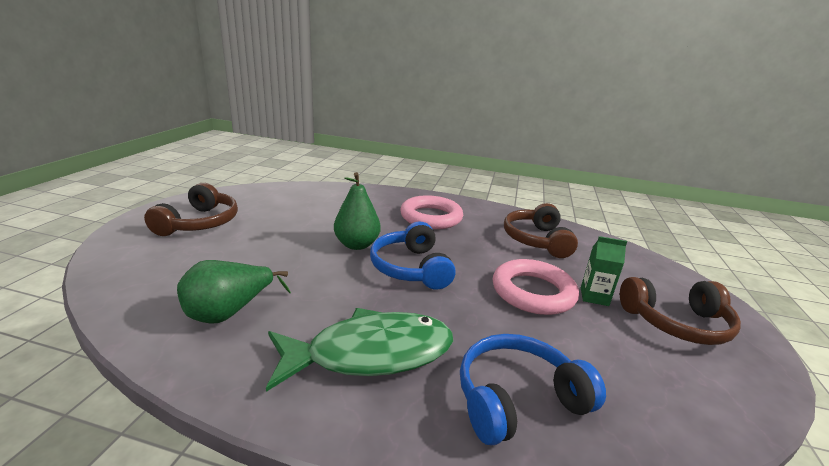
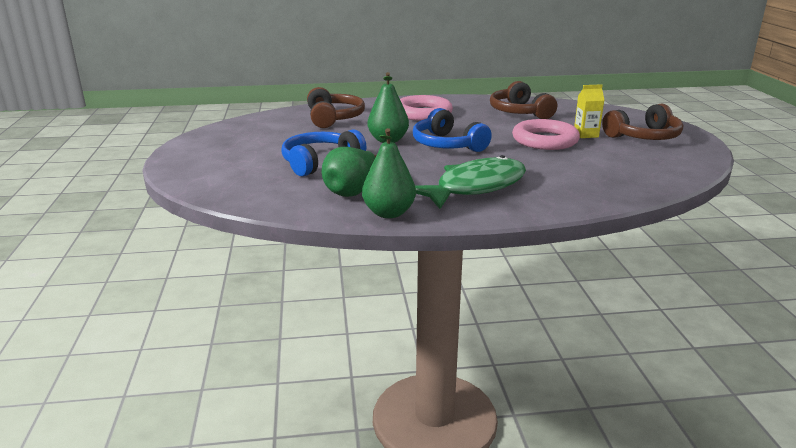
camera: 20 degrees left, 0 degrees up
(199, 223) = (233, 153): brown headphones -> brown headphones (333, 118)
(217, 369) = (389, 213): none -> green pear
(517, 399) = (580, 185): blue headphones -> blue headphones (320, 162)
(594, 297) = (586, 135): green carton -> yellow carton

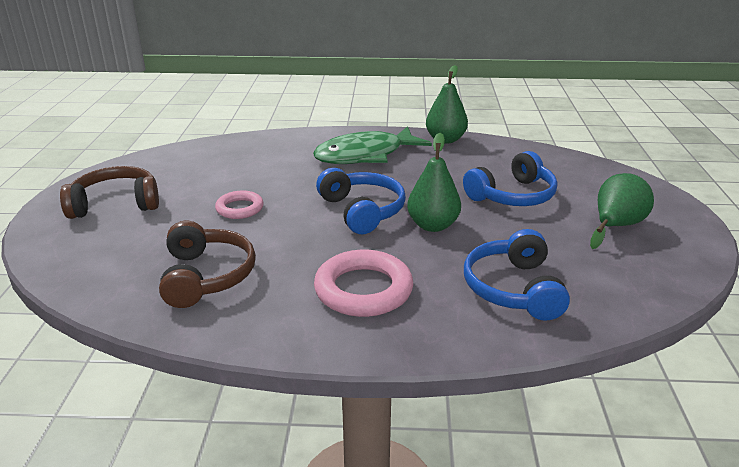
camera: 170 degrees left, 5 degrees up
(333, 118) = (513, 289): brown headphones -> blue headphones
(352, 191) = (475, 160): green pear -> green pear (616, 226)
(545, 140) = (240, 208): pink ring -> pink ring, size x0.59
(586, 135) = (178, 214): yellow carton -> none

